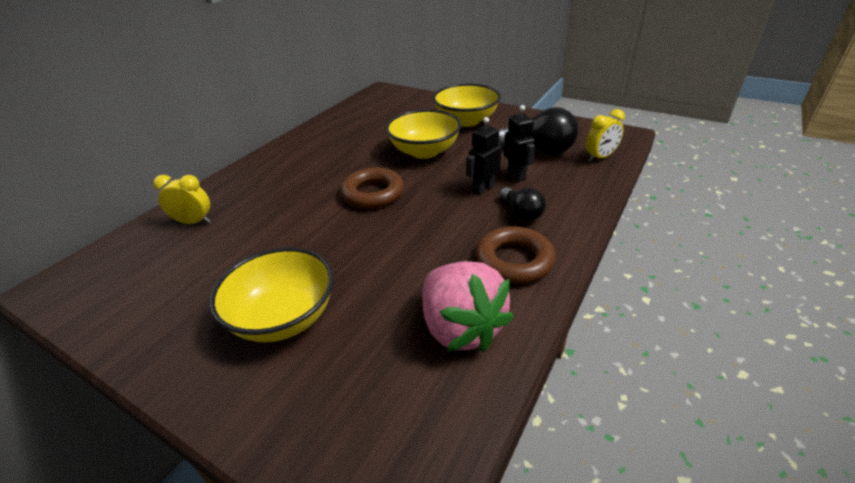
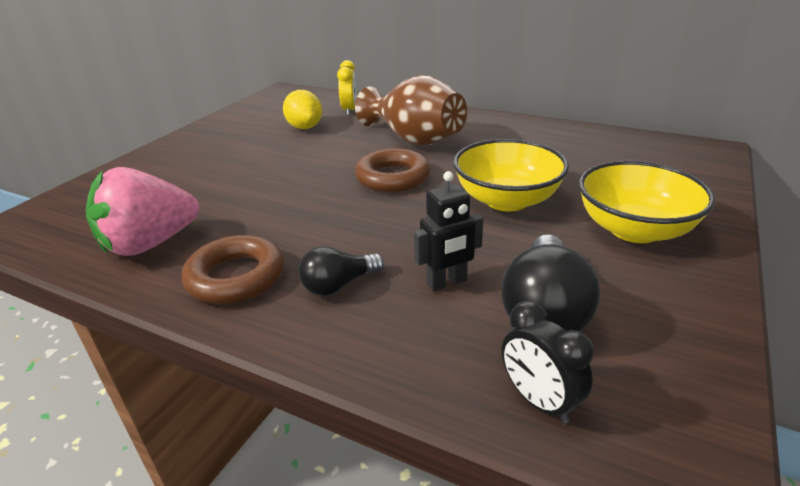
camera: 85 degrees right, 5 degrees down
(220, 252) = (305, 127): none -> yellow lemon
(284, 317) = (211, 164): yellow bowl -> none
(302, 183) = (414, 139): none -> brown vase
(483, 188) = (405, 251): black robot -> none
(600, 157) = (539, 400): yellow clock -> black clock

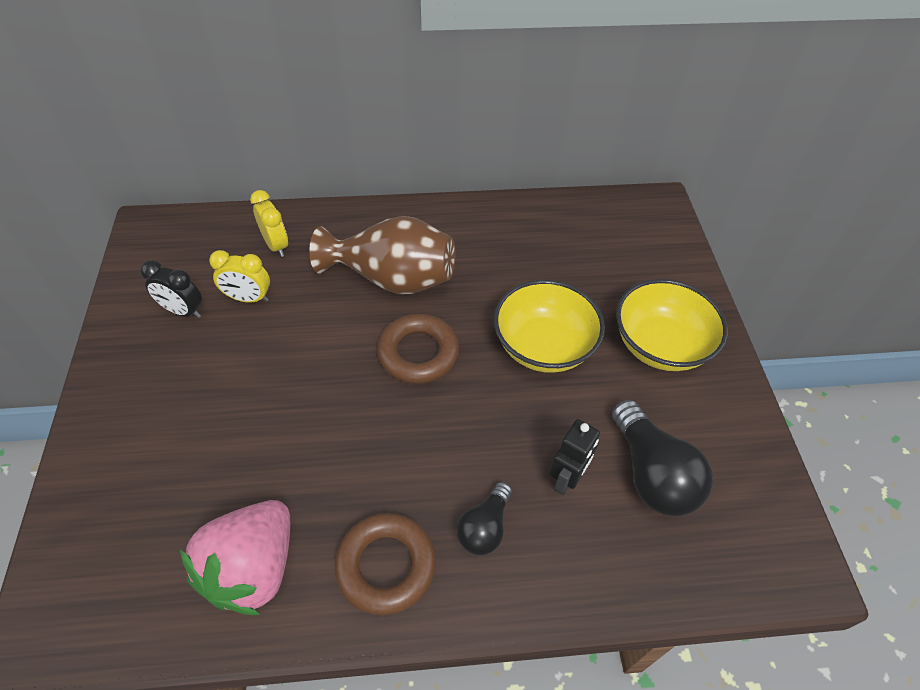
camera: 35 degrees left, 20 degrees up
(305, 127) = (248, 298): yellow lemon -> yellow clock
(539, 400) = (699, 565): black clock -> black clock (183, 311)

